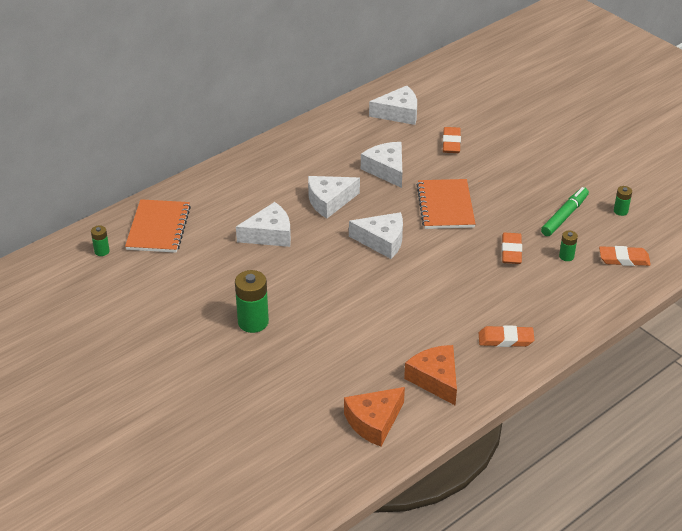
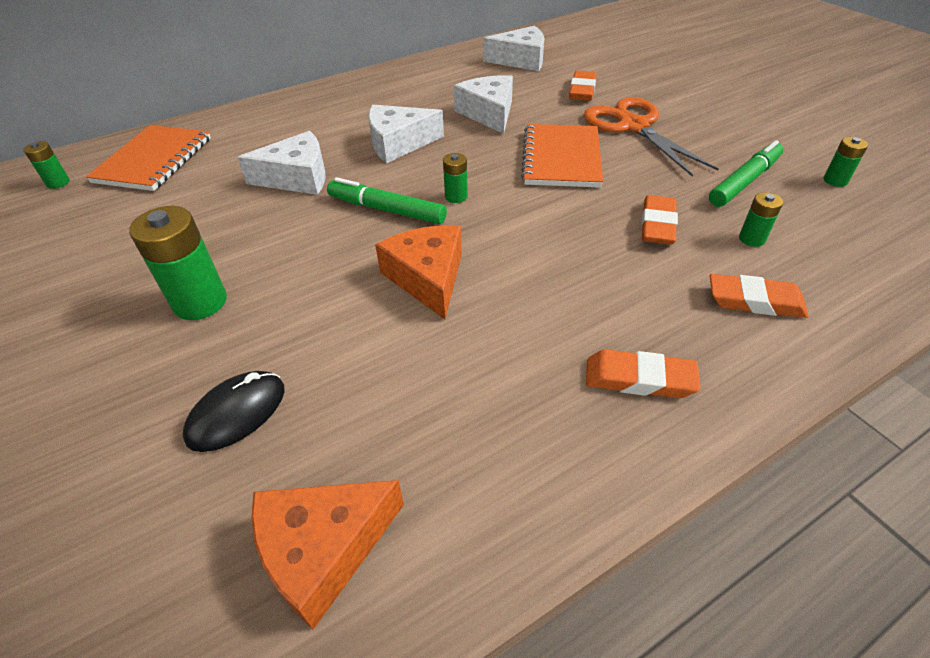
camera: 10 degrees right, 5 degrees up
(306, 375) = (237, 413): none -> black mouse
(340, 254) = (387, 210): none -> green marker
(382, 241) = (456, 196): white cheese -> green battery
(435, 379) = (484, 454): orange cheese -> orange cheese (427, 278)
(492, 175) = (634, 126): none -> orange scissors
(624, 259) = (855, 251): orange eraser -> orange eraser (755, 301)

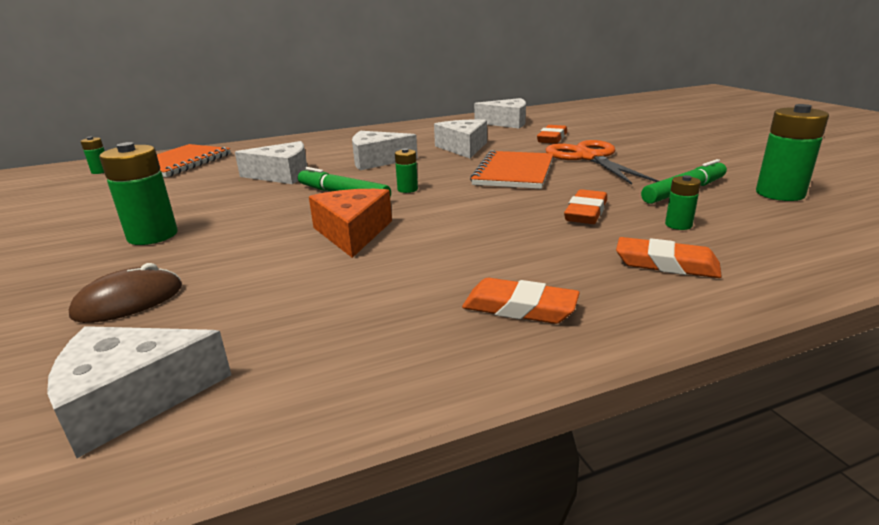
camera: 10 degrees right, 20 degrees down
(237, 413) = (129, 301): black mouse -> brown mouse
(323, 550) = (132, 399): orange cheese -> white cheese
(835, 180) = (780, 194): green battery -> green battery, size x1.92

